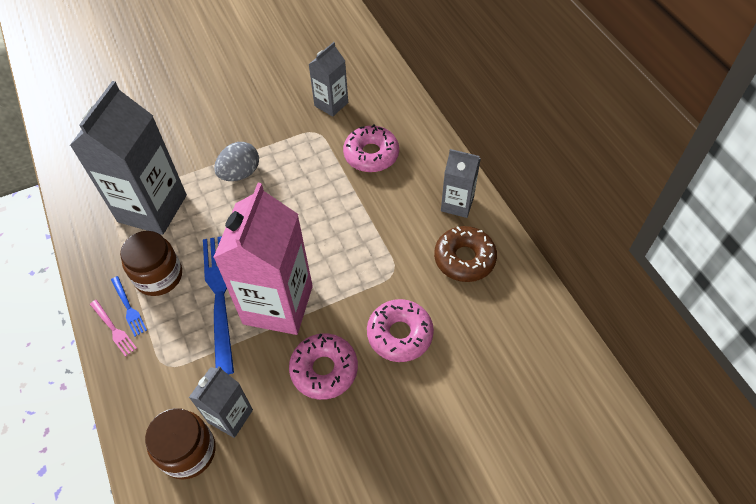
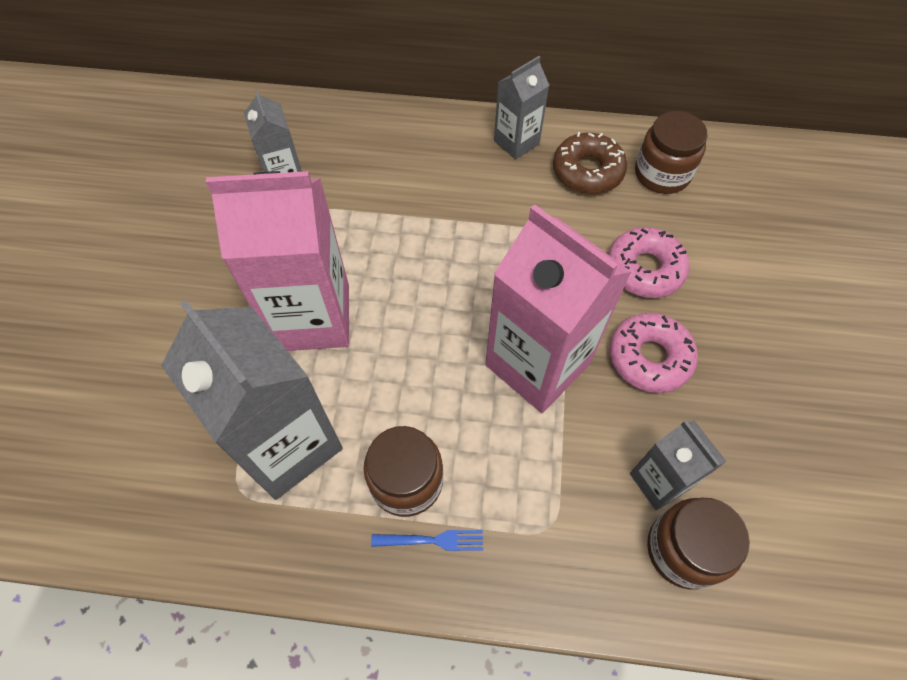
camera: 60 degrees left, 5 degrees up
(114, 329) = (455, 573): pink fork -> none
(220, 295) = (484, 421): blue fork -> none
(240, 173) = (312, 317): grey egg -> pink carton
(371, 154) = (393, 178): pink donut -> none
(501, 307) = (662, 174): none -> brown jar

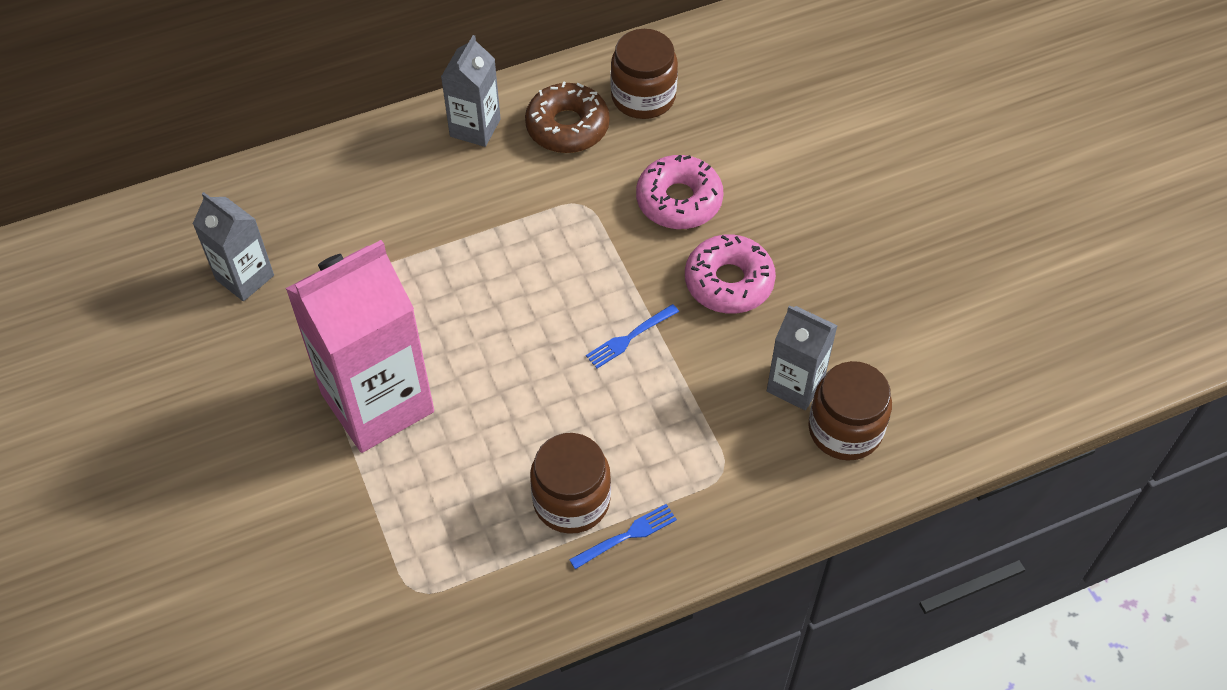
camera: 30 degrees left, 5 degrees down
(287, 444) = (435, 528): grey carton -> none
(537, 364) = (629, 338): pink carton -> blue fork

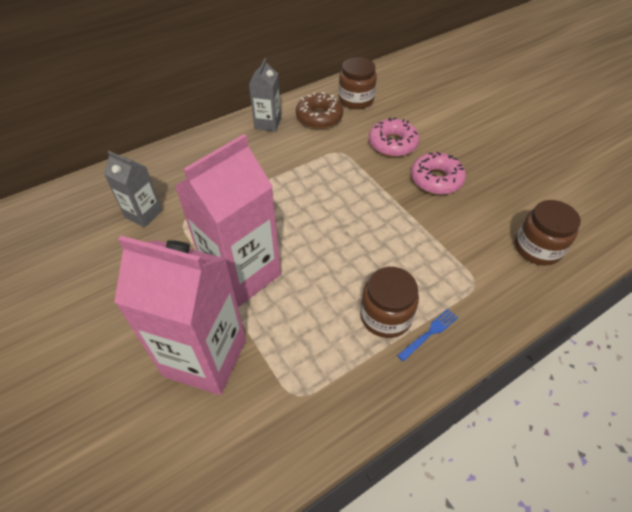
camera: 10 degrees left, 5 degrees down
(303, 519) = (205, 357): none -> pink carton
(629, 338) = (389, 216): blue fork -> none
(795, 385) = (497, 228): grey carton -> none

